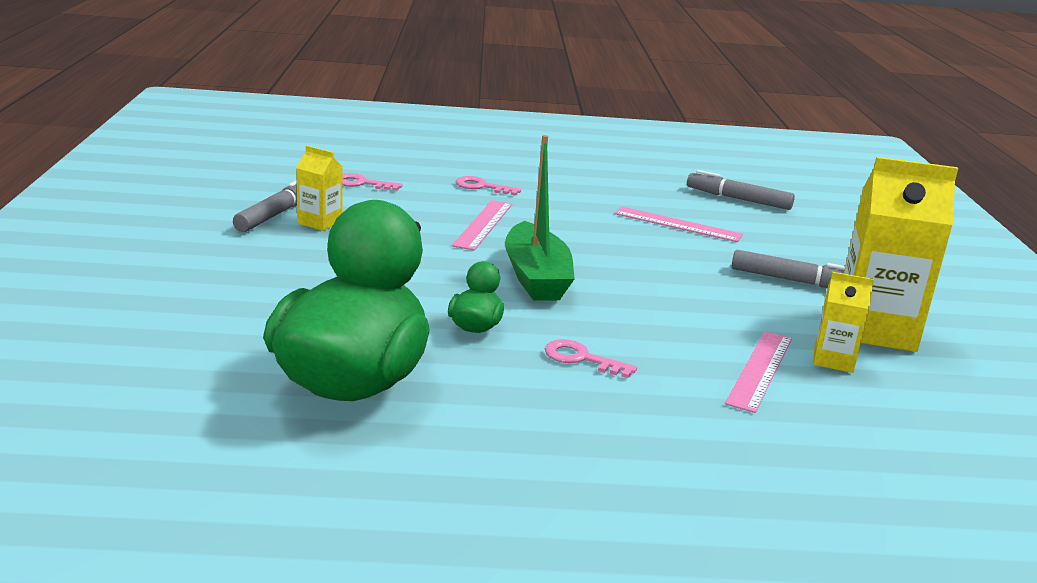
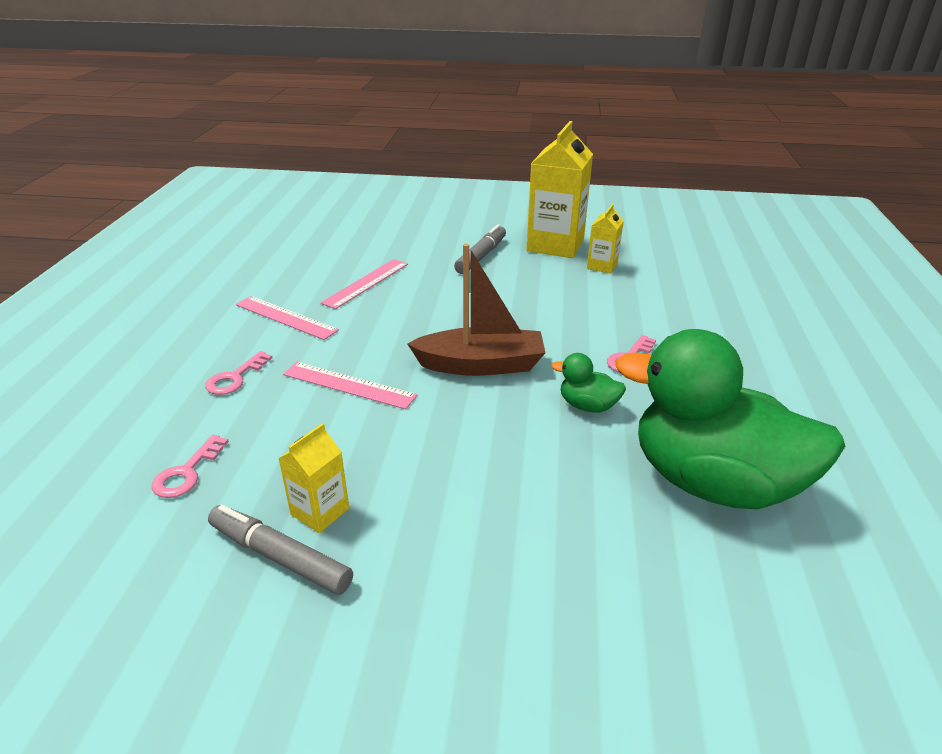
camera: 80 degrees left, 10 degrees up
(536, 277) = (481, 365): green boat -> brown boat
(738, 199) = (314, 249): grey marker -> none
(760, 370) = (623, 292): pink ruler -> pink ruler (286, 317)

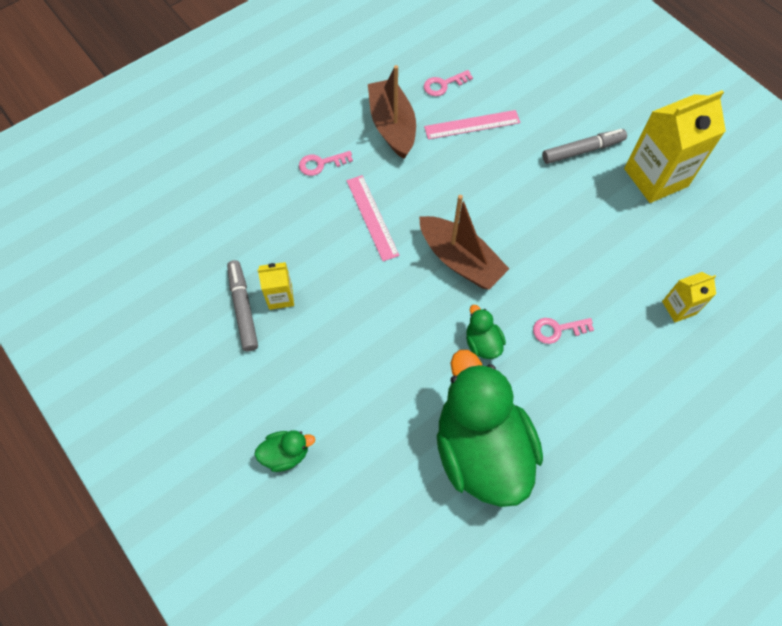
camera: 45 degrees right, 30 degrees up
(187, 473) = (246, 221): pink key -> pink key (443, 85)
(286, 317) = (392, 126): pink ruler -> brown boat
(535, 667) = (286, 454): none -> green duck
(602, 266) = (660, 228): yellow carton -> yellow carton (679, 308)

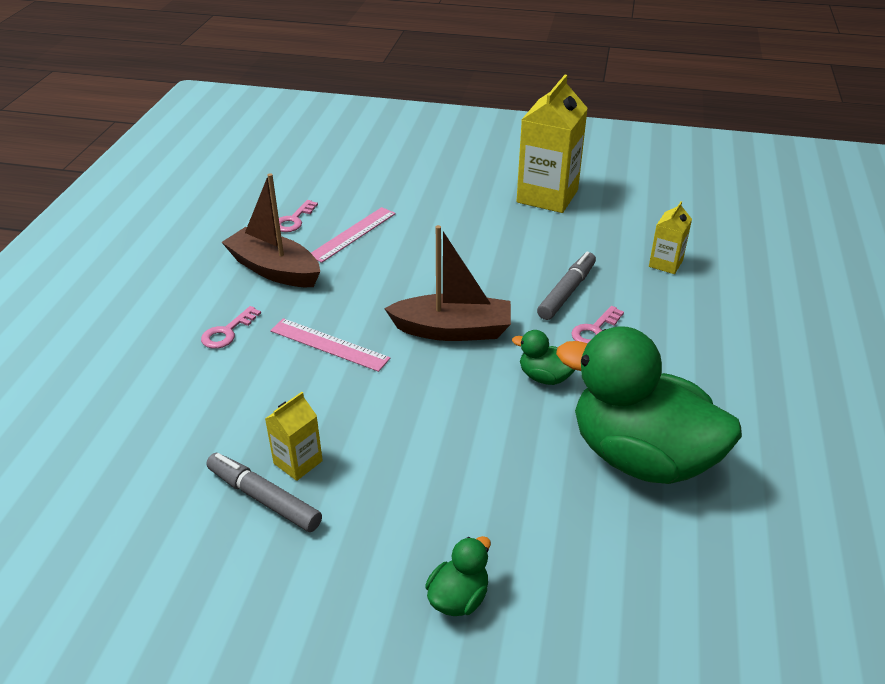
camera: 40 degrees left, 25 degrees down
(582, 150) = (470, 207): grey marker -> grey marker (566, 292)

